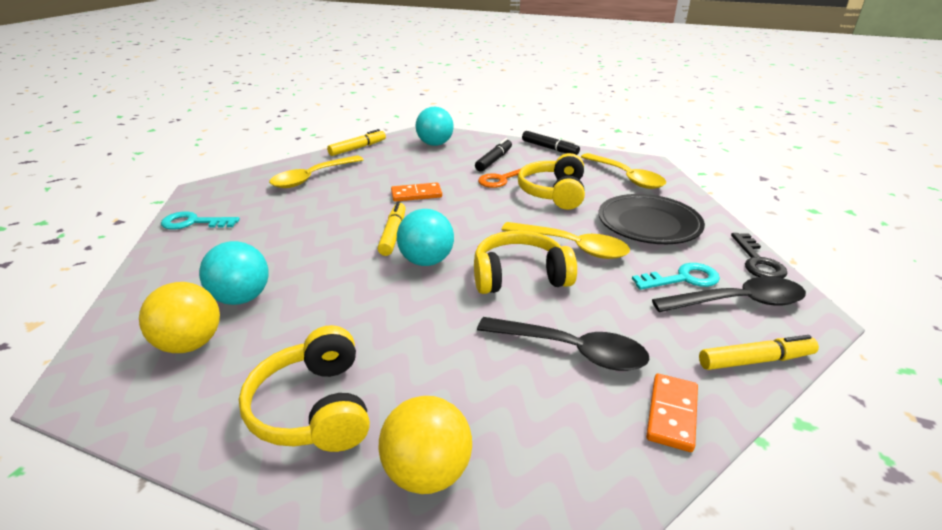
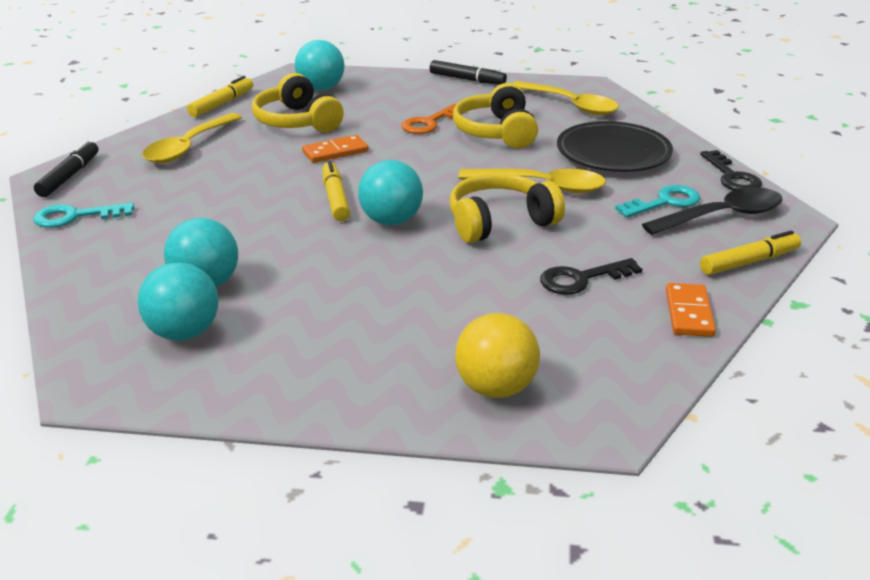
camera: 15 degrees left, 0 degrees up
(190, 344) = (184, 333): yellow ball -> turquoise ball
(314, 407) = (359, 362): yellow headphones -> yellow headphones (297, 121)
(494, 160) = (407, 101): black marker -> black marker (69, 176)
(571, 350) = (581, 279): black spoon -> black key

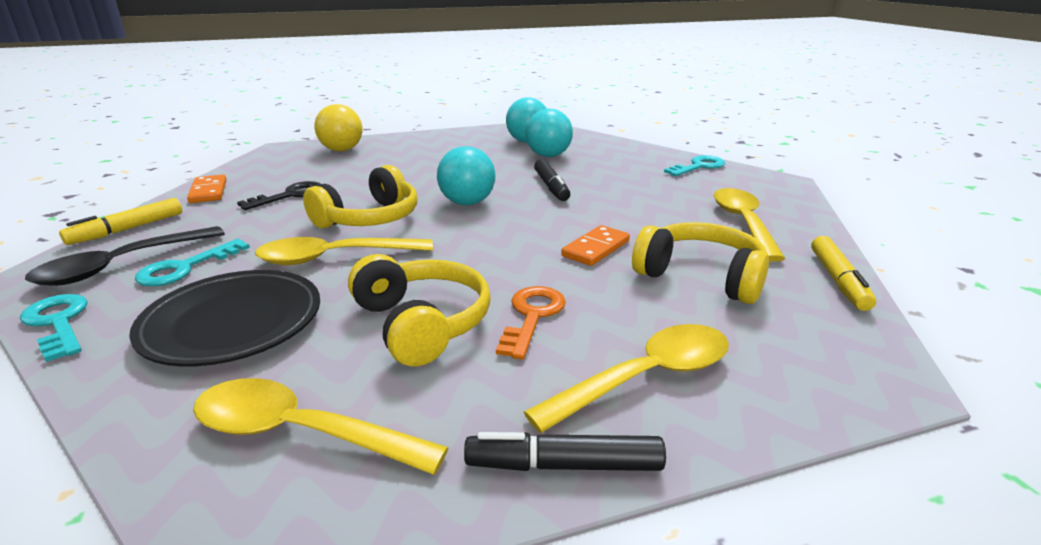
camera: 155 degrees right, 5 degrees down
(69, 176) = (771, 184): black marker -> black marker (551, 187)
(321, 88) = (779, 347): turquoise ball -> none
(335, 198) = (534, 209): yellow marker -> none
(402, 92) = (646, 378): none -> yellow spoon
(732, 177) = (58, 323): black key -> turquoise key

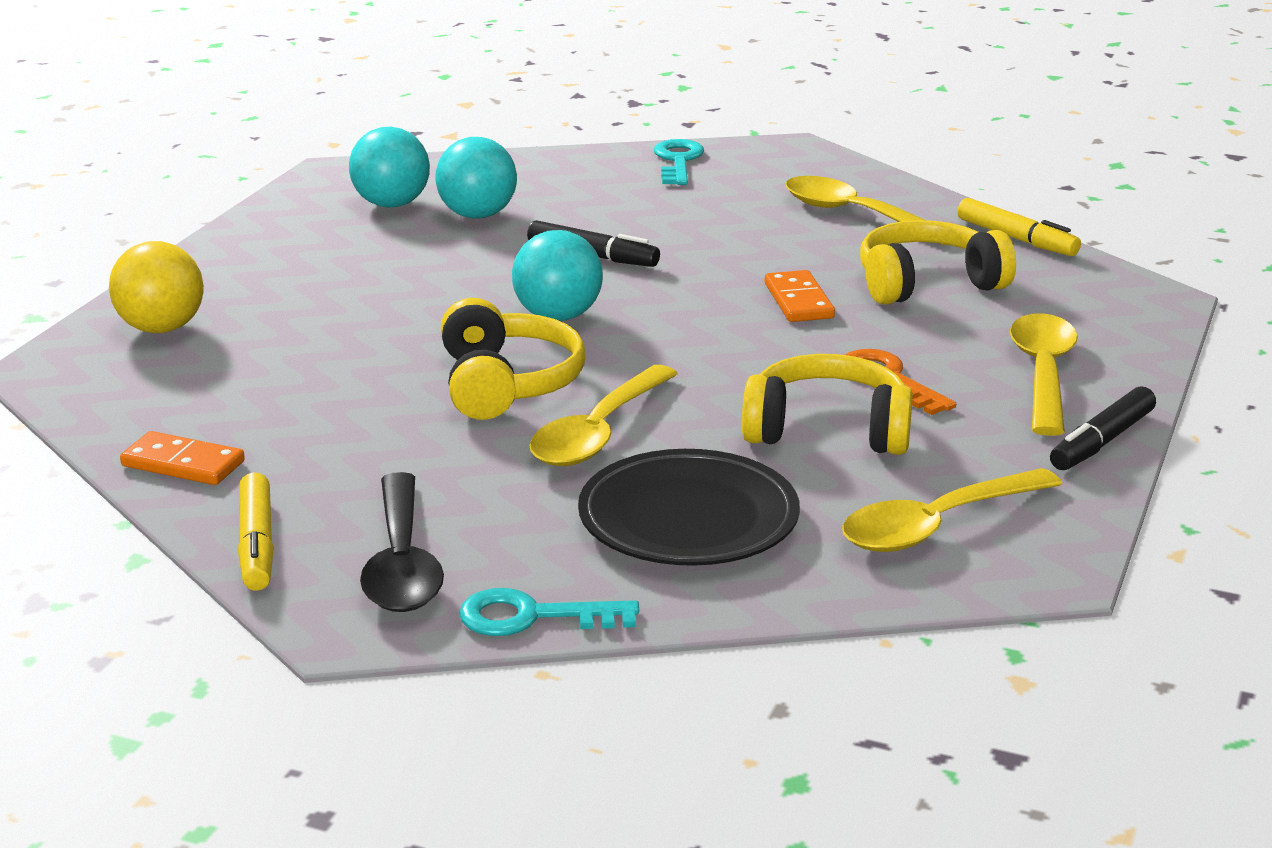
camera: 50 degrees left, 0 degrees up
(185, 268) = (481, 523): turquoise key -> none
(290, 195) = (319, 411): black key -> none

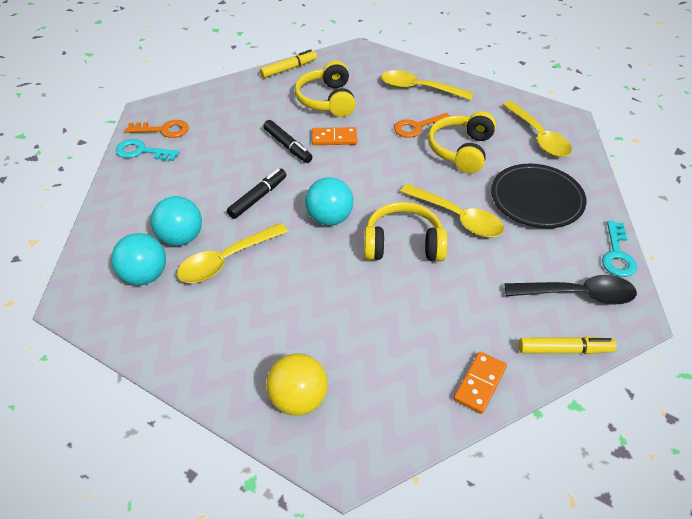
camera: 80 degrees left, 20 degrees up
(745, 166) = (163, 130): none -> orange key
(855, 215) = (243, 106): yellow spoon -> yellow spoon (226, 260)
(1102, 442) = (476, 87): black marker -> black marker (288, 146)

